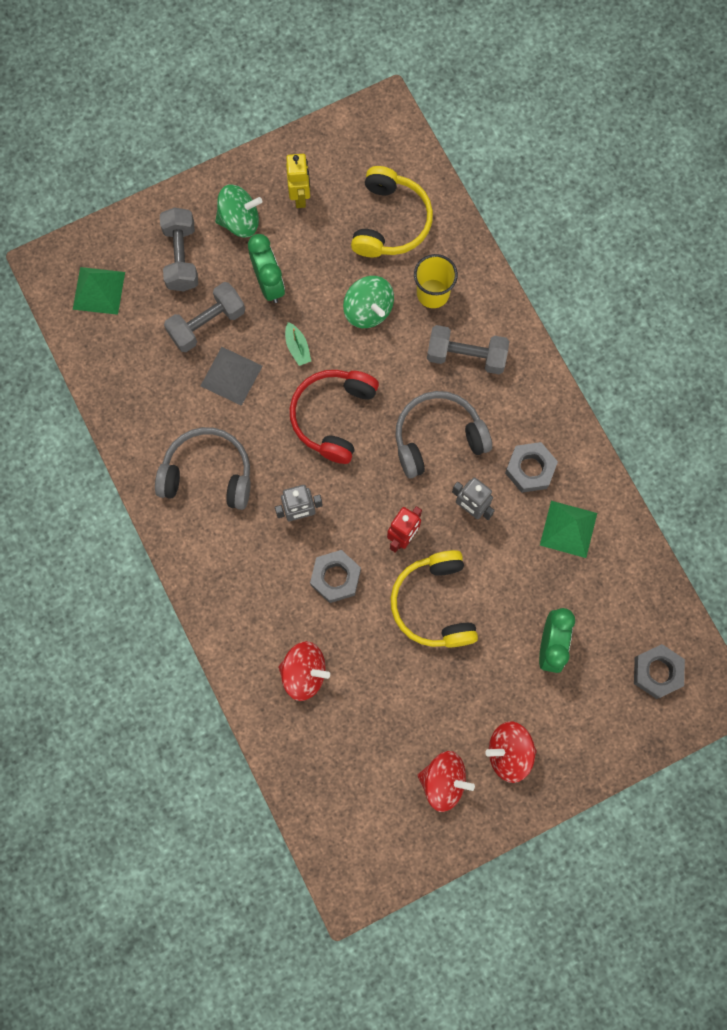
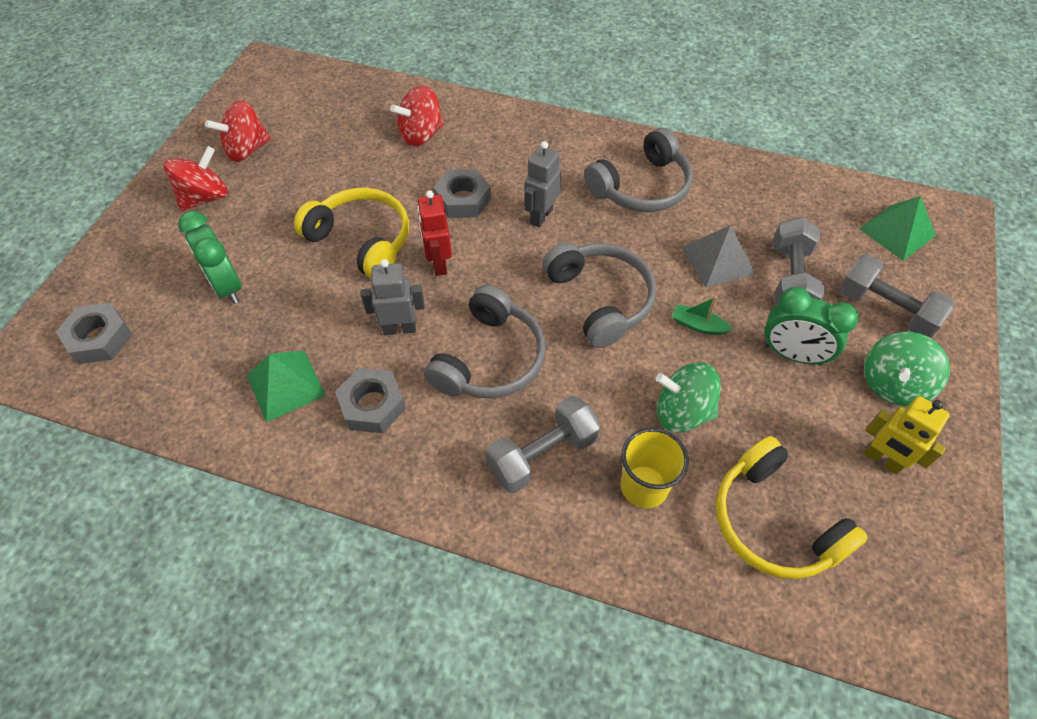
camera: 135 degrees right, 20 degrees down
(333, 416) = (600, 299): red headphones -> grey headphones

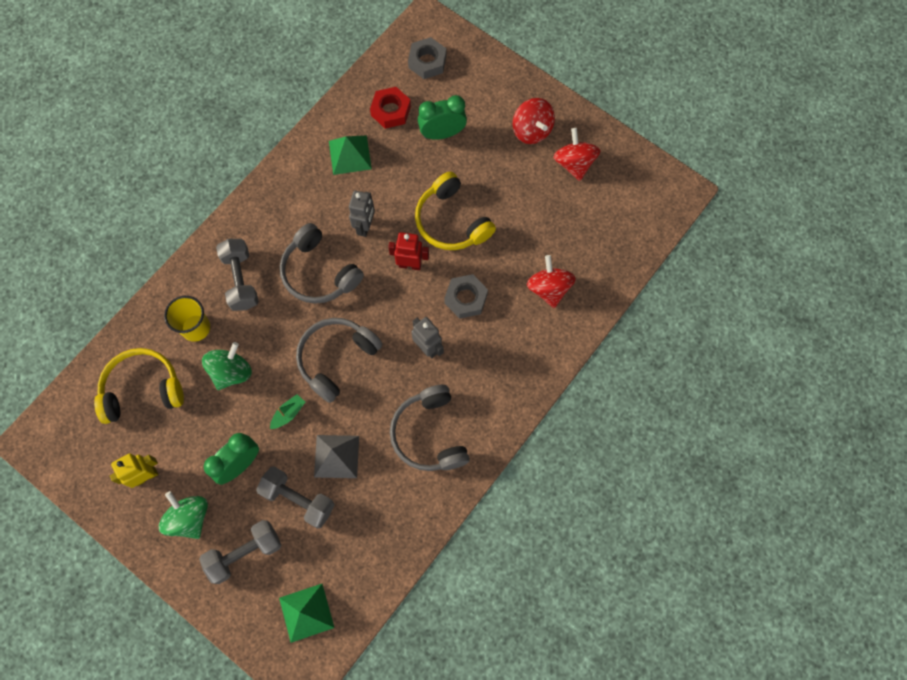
camera: 110 degrees right, 15 degrees up
(197, 357) = (391, 111): none -> red nut
(362, 240) = (451, 221): yellow headphones -> yellow headphones turned 90 degrees clockwise
(372, 405) = (315, 198): grey nut -> none
(600, 299) = (336, 358): grey headphones -> grey headphones turned 135 degrees clockwise

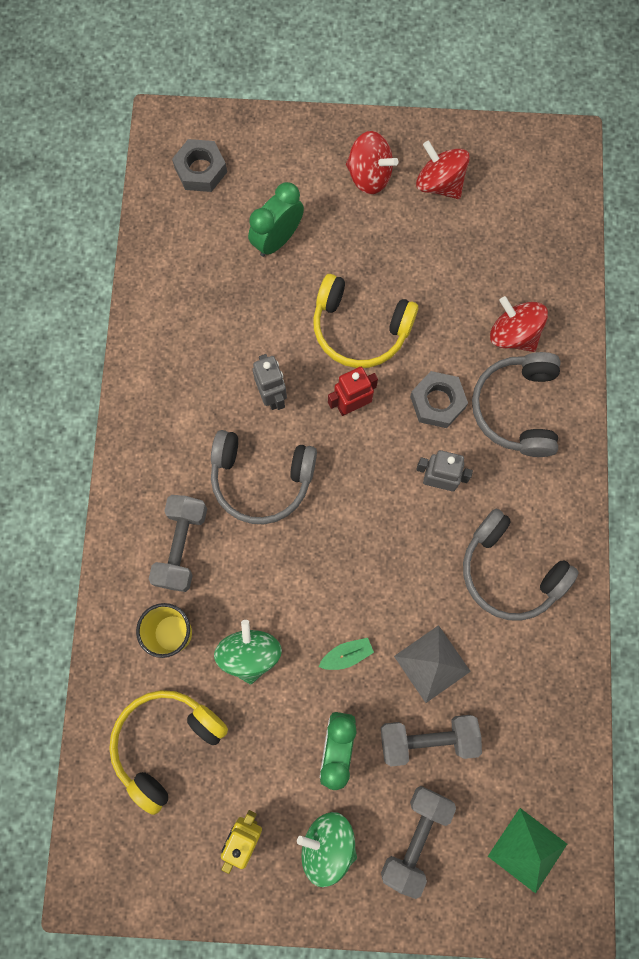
camera: 35 degrees left, 5 degrees up
(241, 280) = (181, 546): grey dumbbell -> grey dumbbell turned 60 degrees clockwise
(288, 413) = (346, 655): green boat -> green boat turned 60 degrees clockwise
(336, 358) = (351, 560): grey headphones -> grey headphones (516, 408)
(350, 155) = (194, 327): green pyramid -> none
(391, 111) = (202, 250): red nut -> none

